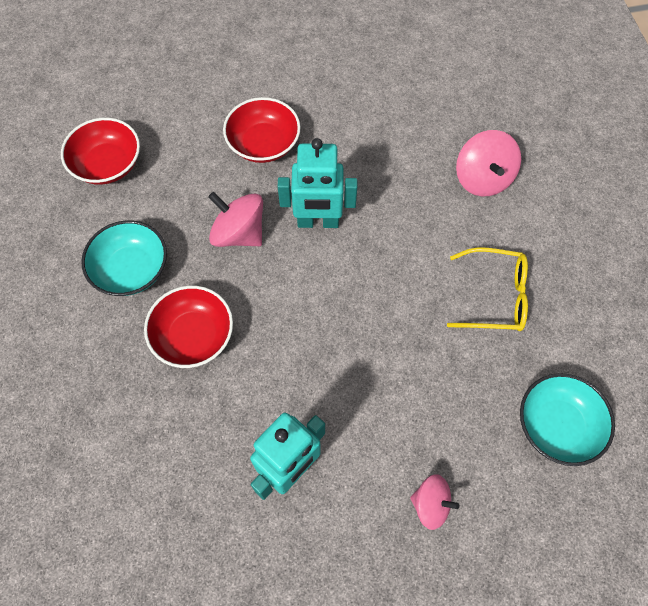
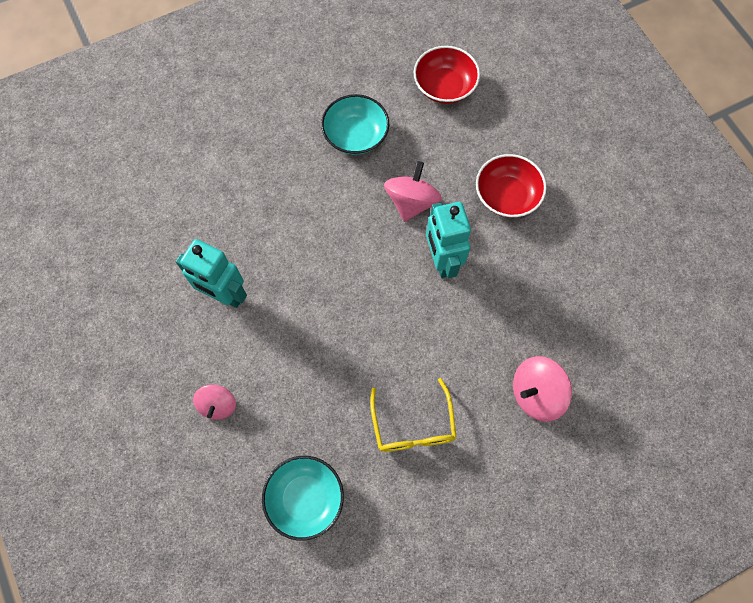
camera: 75 degrees right, 5 degrees up
(193, 336) = (312, 196): red bowl -> none

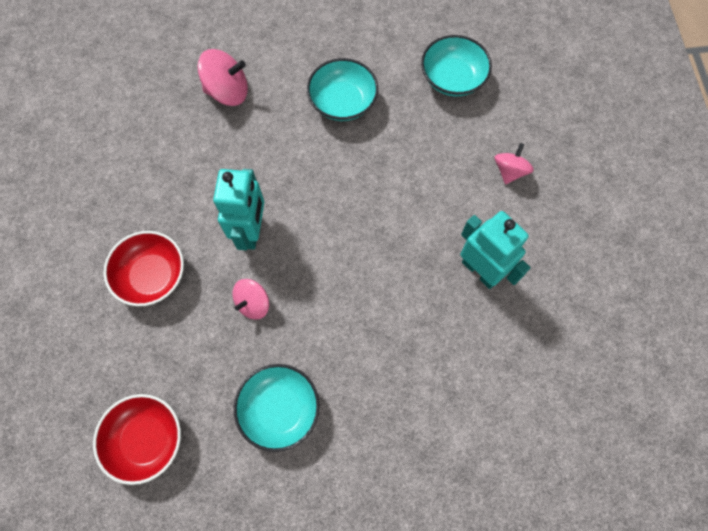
camera: 160 degrees left, 0 degrees up
(411, 202) = (253, 303): pink spinning top -> pink spinning top, size x0.66
(413, 424) = (342, 102): yellow glasses -> turquoise bowl

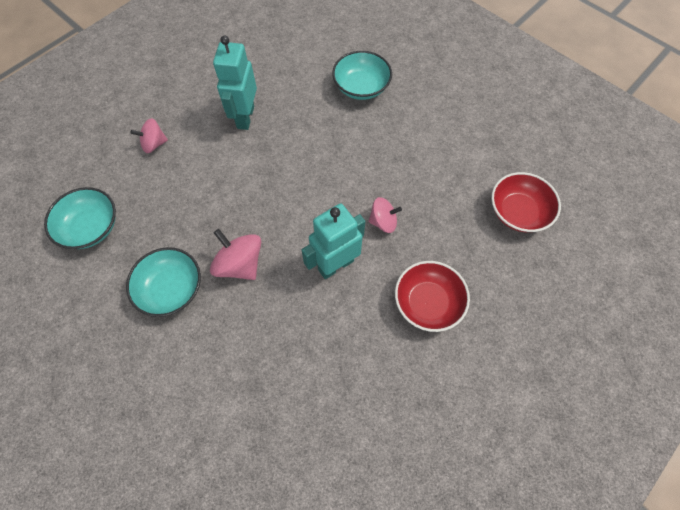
camera: 130 degrees left, 5 degrees down
(227, 91) = (228, 391): pink spinning top -> pink spinning top (240, 264)
(279, 409) = (428, 158): turquoise bowl -> turquoise bowl (361, 87)

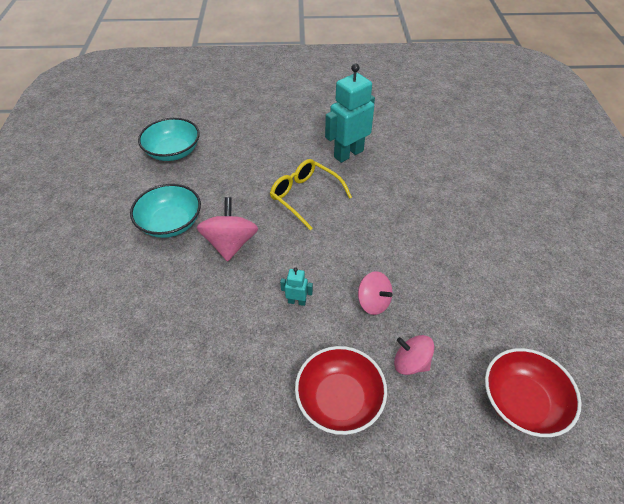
camera: 45 degrees right, 15 degrees down
(154, 144) = (268, 131): pink spinning top -> pink spinning top (410, 363)
(253, 180) = (305, 197): none -> yellow glasses
(335, 265) = (297, 301): turquoise robot -> turquoise robot, size x0.45
(361, 87) = (468, 192): turquoise bowl -> none

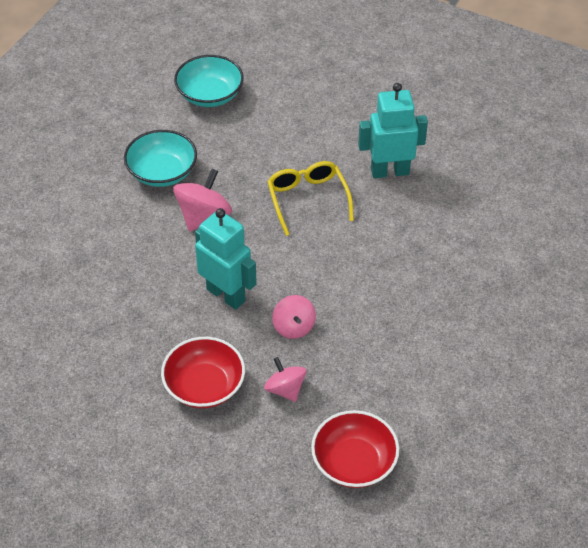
camera: 30 degrees right, 0 degrees up
(297, 301) = (226, 295): turquoise robot -> turquoise robot, size x2.24

